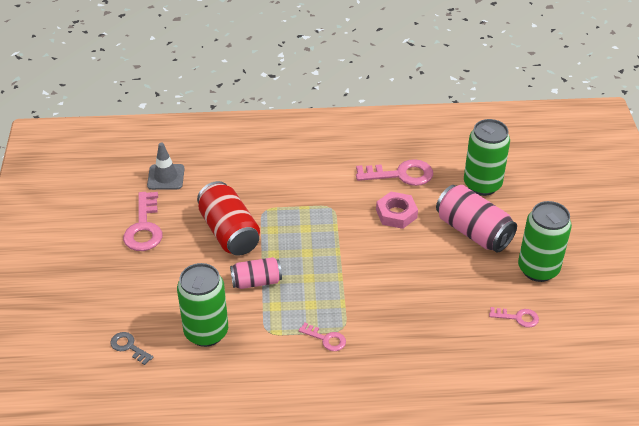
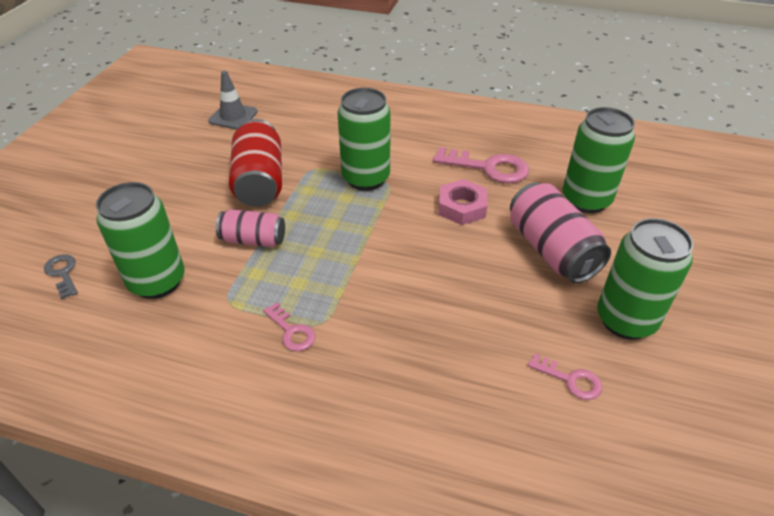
camera: 20 degrees right, 0 degrees up
(144, 227) = (176, 156): pink key -> none
(312, 208) = (366, 178): none -> green can

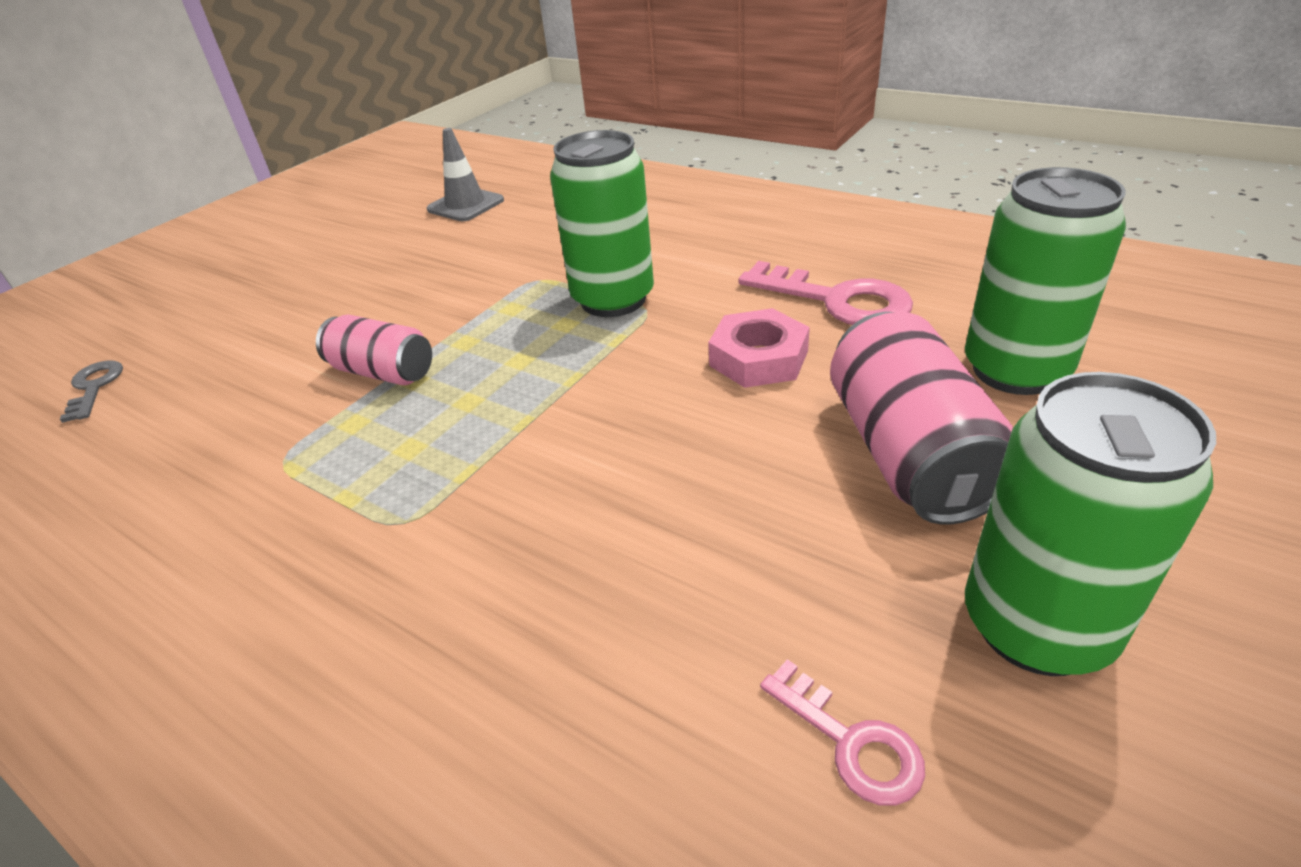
camera: 20 degrees right, 5 degrees down
(157, 281) = (205, 416): green can -> none
(259, 181) = (447, 290): red can -> none
(291, 331) = (346, 528): pink key -> none

